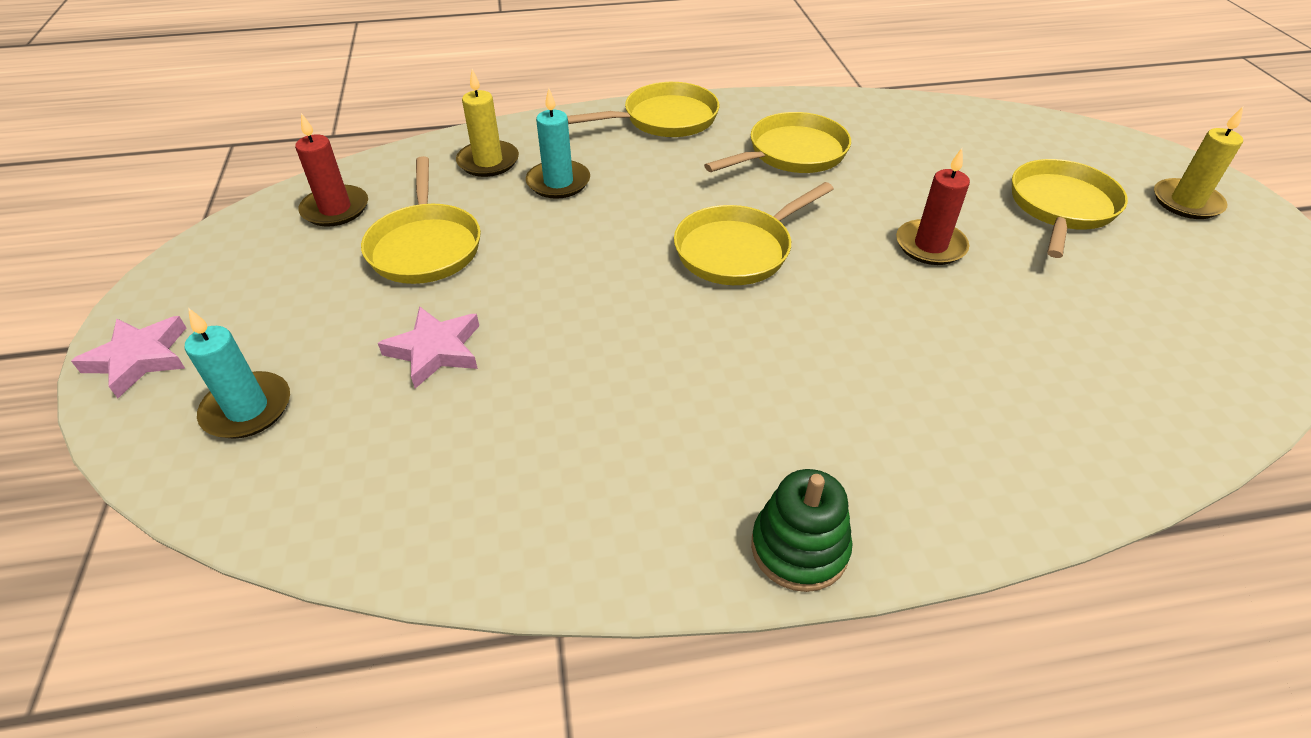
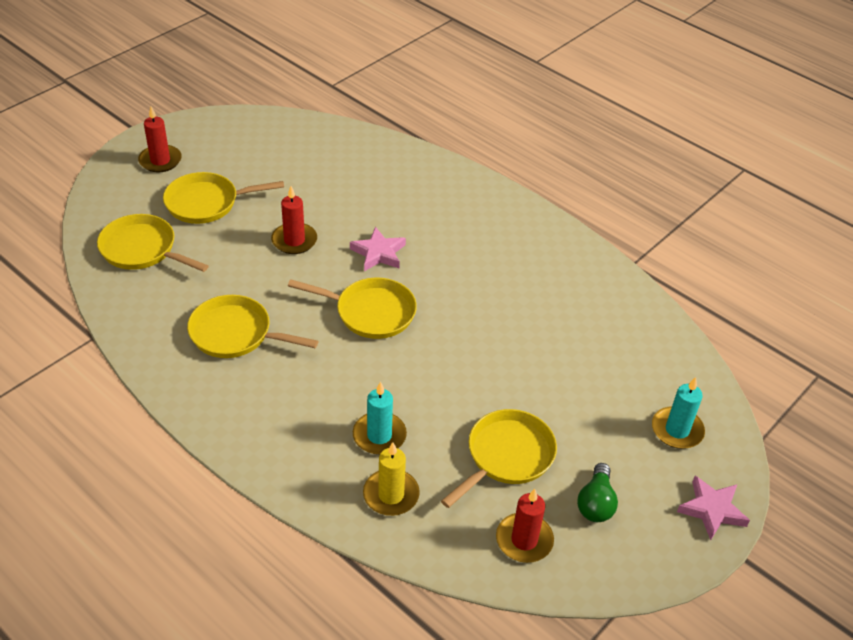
camera: 130 degrees left, 0 degrees up
(290, 275) = (596, 503): none -> green light bulb
(435, 350) = (569, 387): pink star -> pink star (378, 253)
(664, 119) = (241, 426): yellow pan -> yellow pan (142, 250)
(799, 548) = (535, 218): green stacking toy -> none
(1186, 202) = (160, 161): yellow candle -> red candle

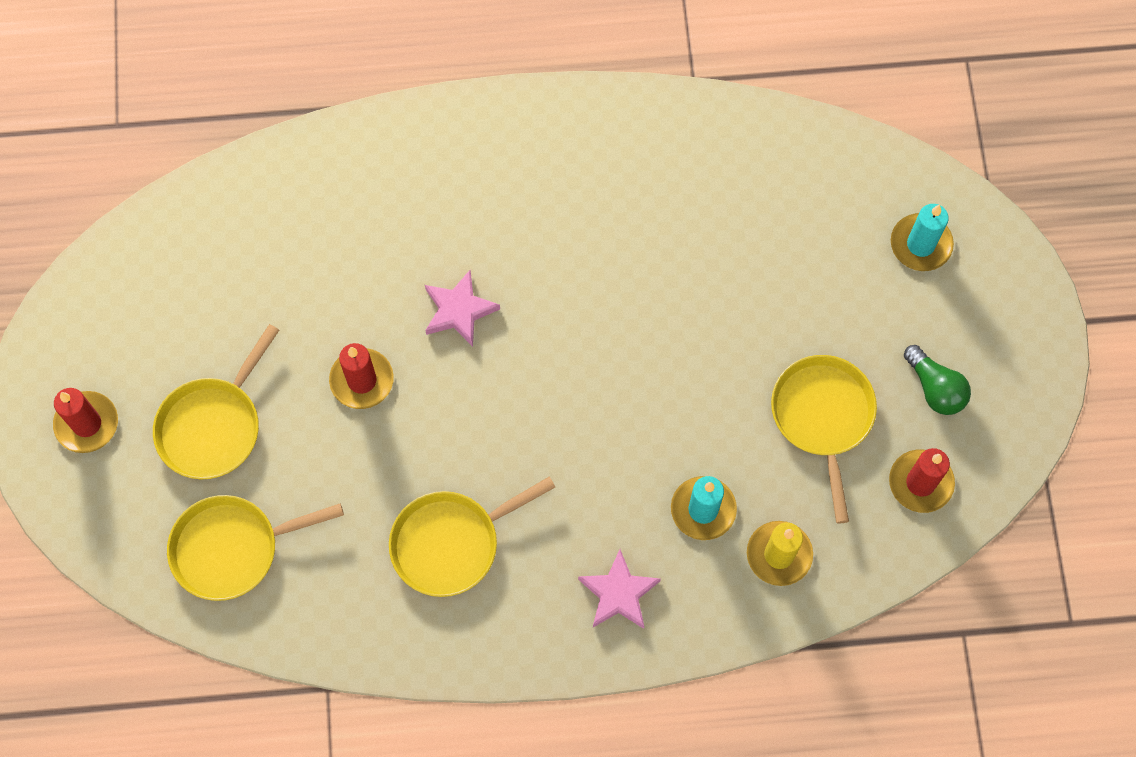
camera: 45 degrees left, 25 degrees up
(370, 312) = (537, 389): yellow pan -> none
(712, 510) = (1021, 299): pink star -> pink star (618, 593)

